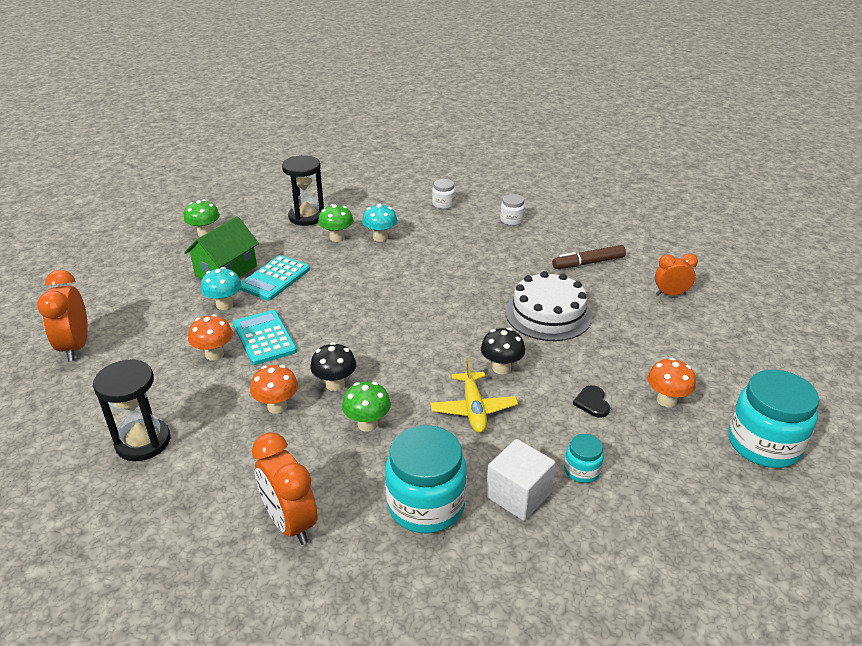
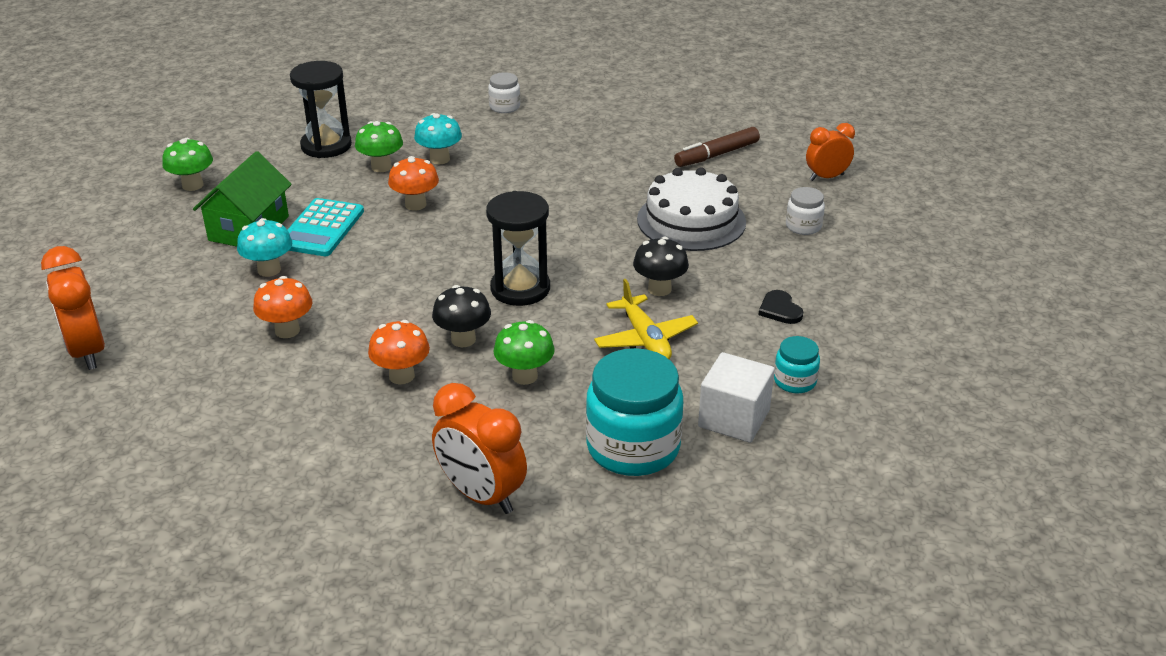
camera: 15 degrees left, 0 degrees up
(143, 442) = (247, 444): black hourglass -> black hourglass (520, 289)
(264, 338) = (344, 301): turquoise calculator -> none
(511, 220) = (601, 116): white jar -> white jar (803, 226)
(666, 400) = (862, 293): orange mushroom -> orange mushroom (415, 205)
(763, 444) = (980, 321): turquoise jar -> none

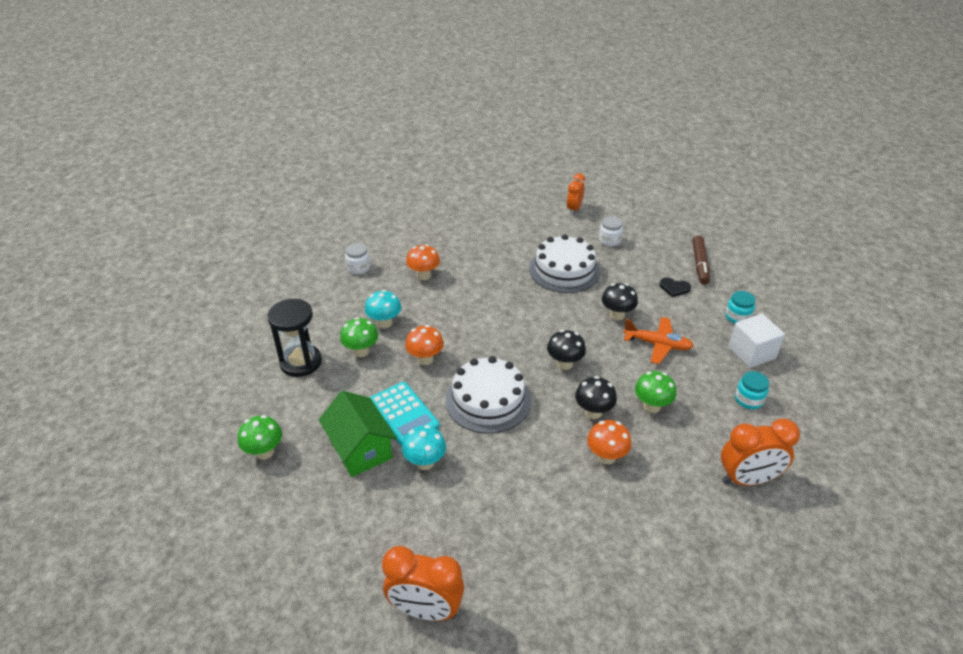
camera: 50 degrees left, 5 degrees up
(287, 330) = (507, 486): orange mushroom -> orange mushroom (424, 275)
(400, 266) = (488, 400): none -> white cake
(520, 289) = (564, 364): black hourglass -> black mushroom
(633, 447) = (748, 400): turquoise jar -> turquoise jar, size x0.49
(645, 339) = (657, 344): yellow plane -> orange plane
(716, 155) = (511, 227): brown marker -> brown marker (700, 264)

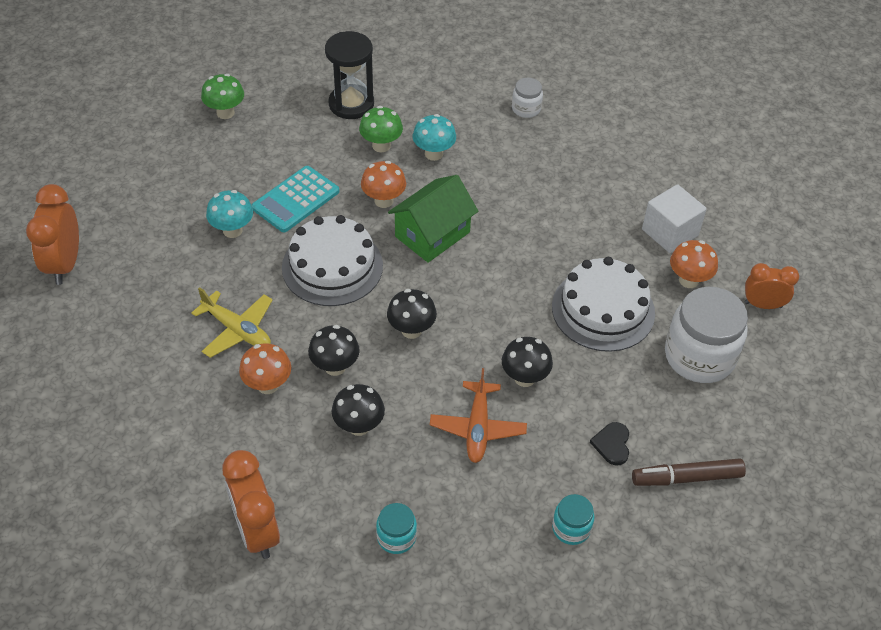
camera: 75 degrees right, 10 degrees up
(360, 449) = (242, 178): green house -> green house (432, 234)
(424, 275) = (534, 169): orange mushroom -> orange mushroom (688, 280)
(544, 471) = (237, 330): none -> yellow plane
(609, 240) = (699, 356): white jar -> white jar, size x2.05
(652, 406) = (359, 426): green mushroom -> black mushroom
(751, 353) = (494, 544): white cube -> white cube (670, 232)

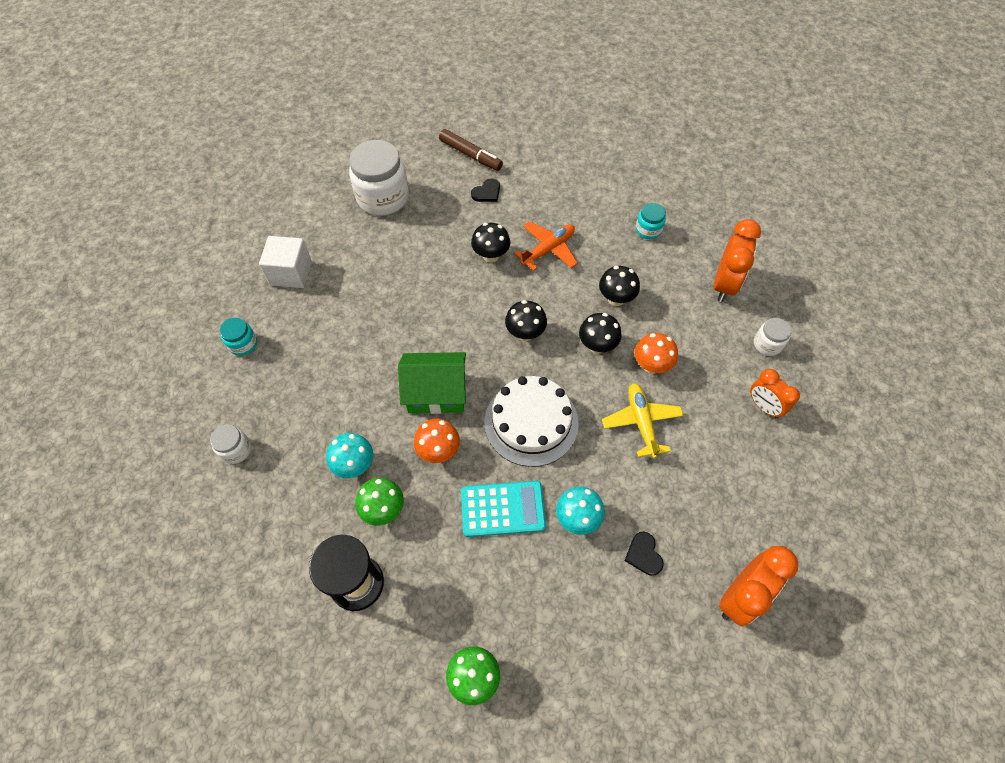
camera: 135 degrees left, 10 degrees up
(161, 241) = (644, 554): none -> black heart
(163, 492) = (767, 344): none -> white jar
(571, 528) = (554, 174): turquoise jar -> turquoise jar (243, 344)
(603, 309) = (397, 259): white cake -> none
(688, 280) = (326, 238): orange mushroom -> none
(763, 305) = (309, 196): orange clock -> orange clock (763, 406)

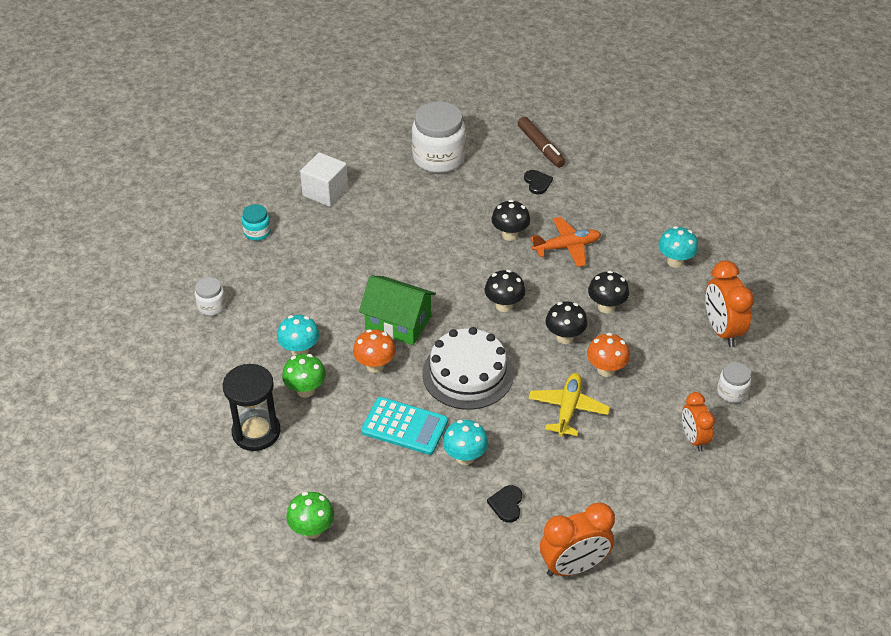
camera: 25 degrees right, 15 degrees down
(487, 192) = (537, 183): black heart -> black heart turned 90 degrees counterclockwise
(648, 230) = (675, 261): turquoise jar -> turquoise mushroom
(724, 284) = (722, 330): orange clock -> orange clock turned 120 degrees clockwise

